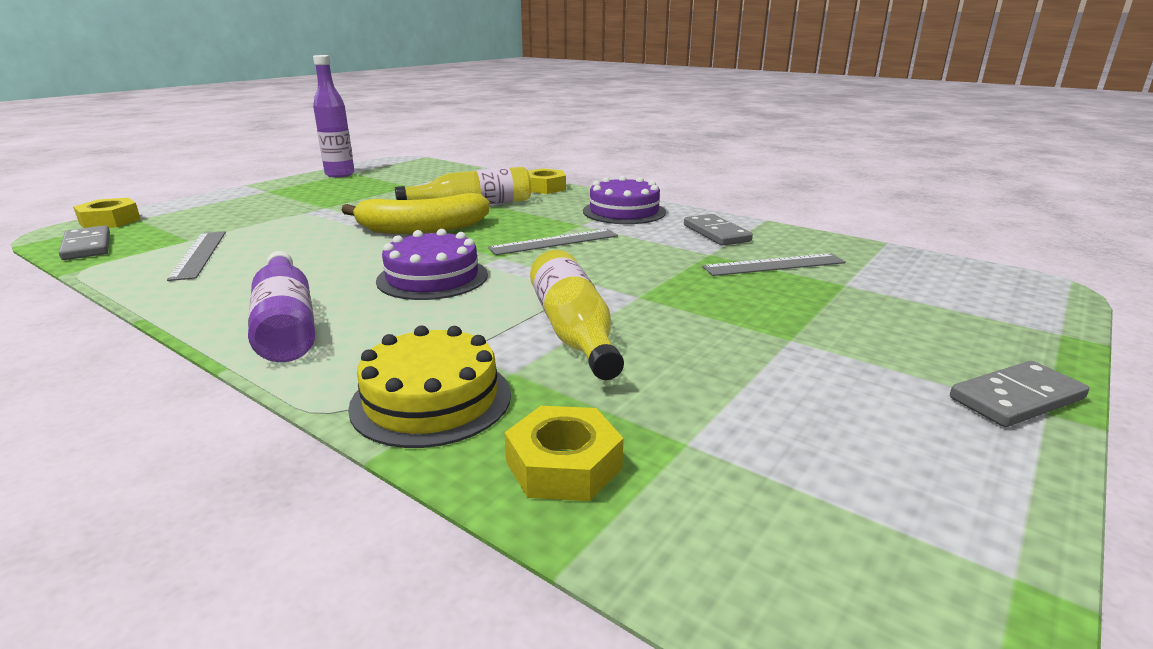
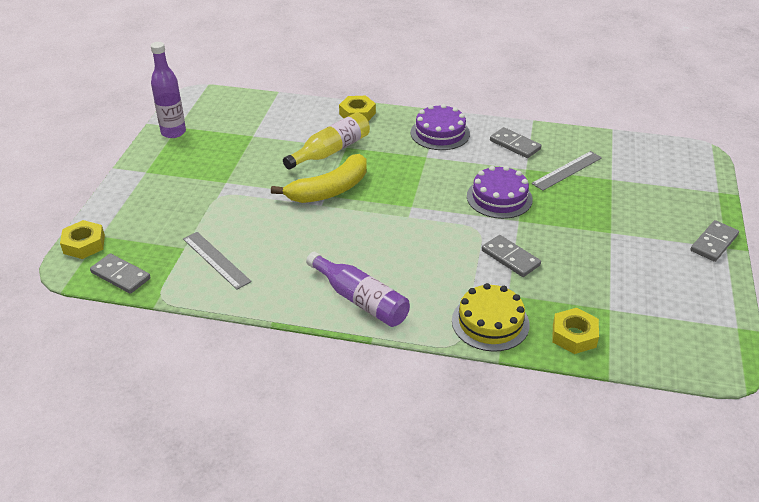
camera: 25 degrees left, 15 degrees up
(432, 277) = (393, 238): purple cake -> purple cake (499, 198)
(554, 242) = (428, 181): grey ruler -> none
(573, 331) = (510, 258): yellow bottle -> grey domino

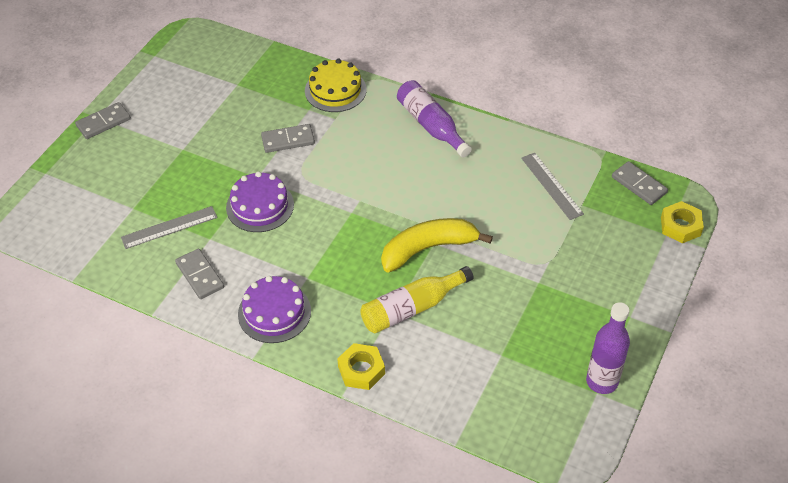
camera: 165 degrees left, 10 degrees up
(510, 258) = (288, 140): grey domino -> grey domino turned 75 degrees counterclockwise
(574, 335) = (278, 70): yellow nut -> none

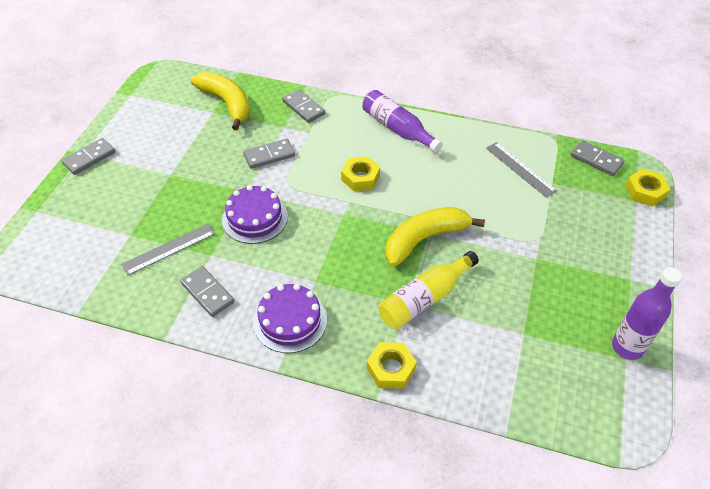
camera: 10 degrees left, 0 degrees up
(254, 76) = (227, 103): none -> yellow banana
(335, 90) = (303, 108): yellow cake -> grey domino
(378, 175) = (360, 177): none -> yellow nut

